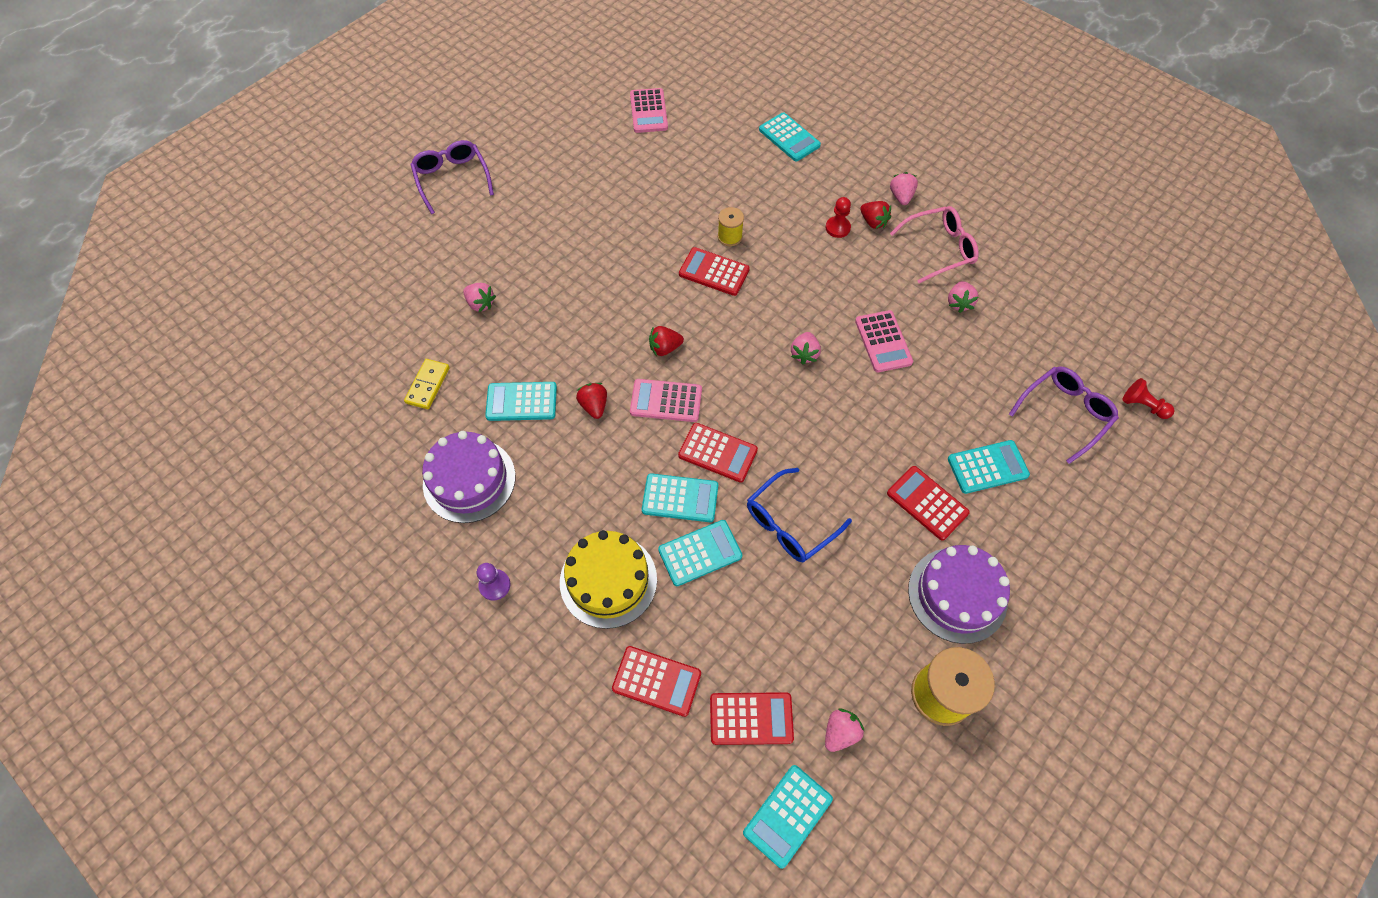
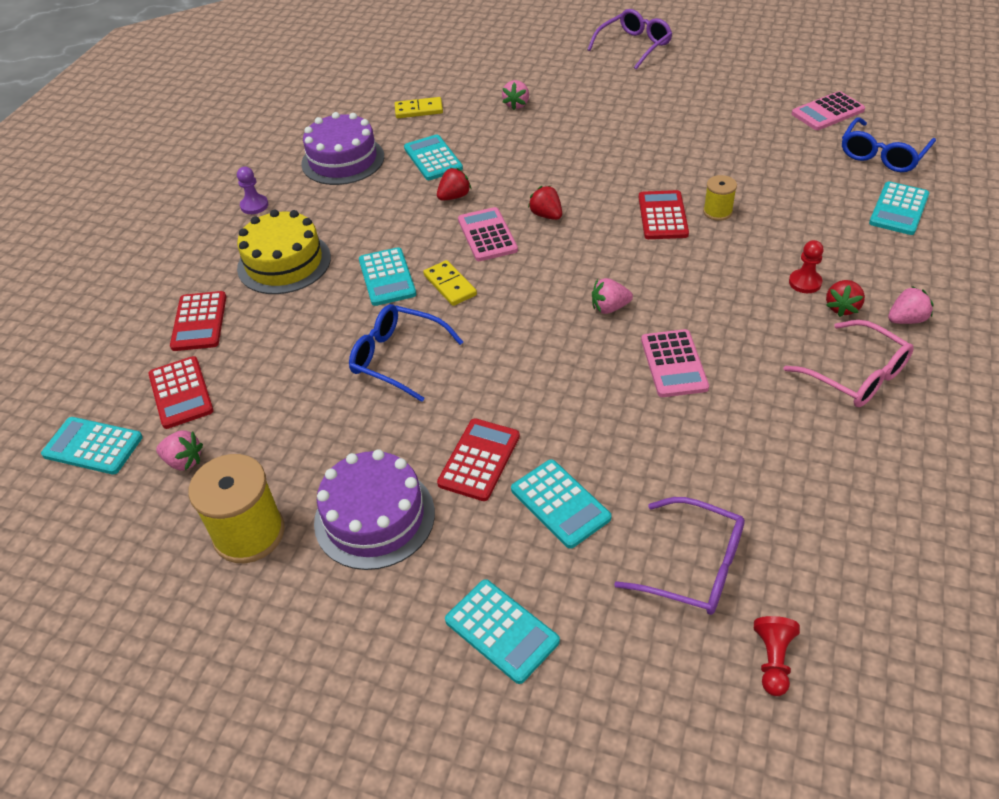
camera: 70 degrees right, 15 degrees down
(700, 553) = (336, 308): turquoise calculator -> turquoise calculator (501, 631)
(717, 453) = (450, 285): red calculator -> yellow domino
(723, 111) = (882, 155): none -> blue glasses
(883, 342) = (674, 364): pink calculator -> pink calculator turned 60 degrees counterclockwise
(959, 303) = (786, 415): pink strawberry -> none

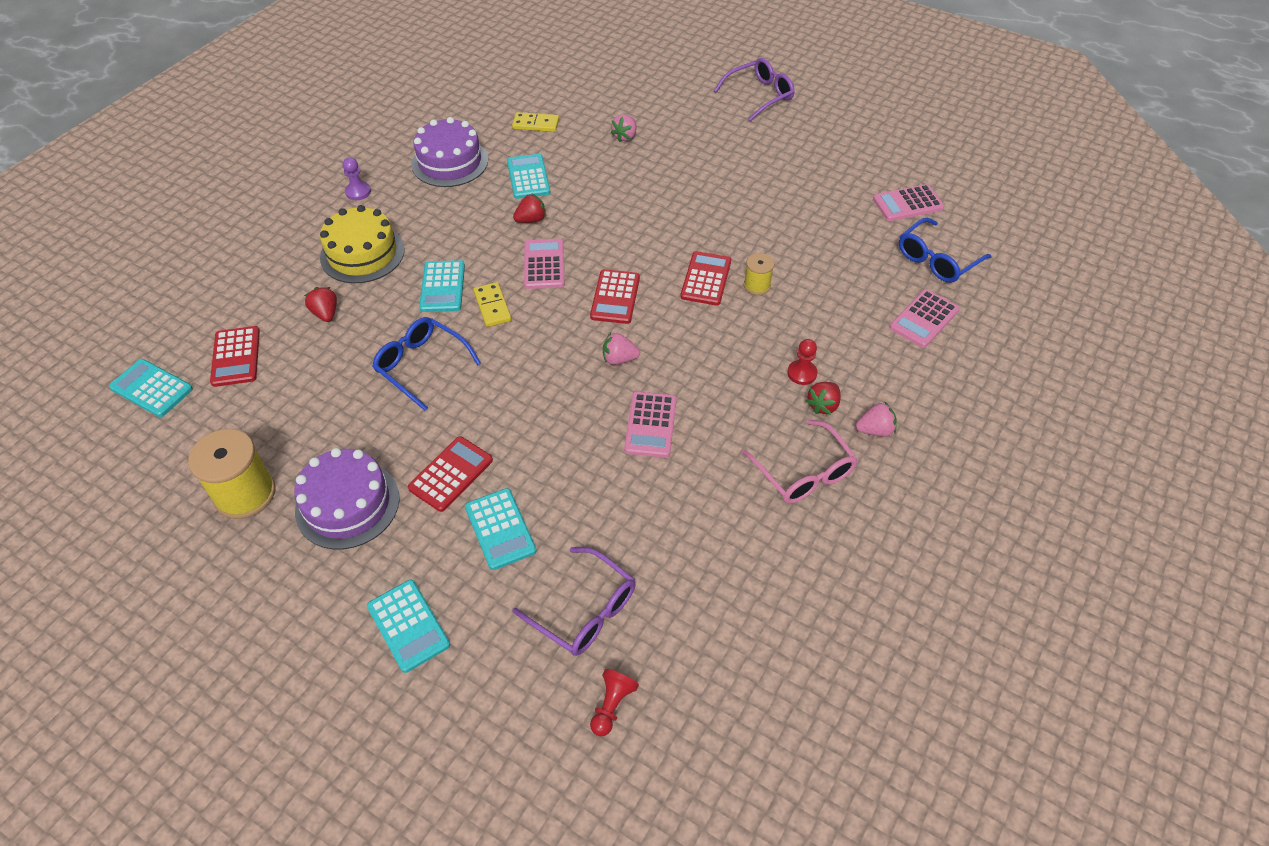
camera: 10 degrees right, 5 degrees up
(184, 461) = (217, 418): pink strawberry -> none
(199, 322) = (273, 294): red calculator -> red calculator (615, 297)
(546, 215) = (603, 256): red strawberry -> red strawberry (326, 313)
(899, 209) = (924, 319): turquoise calculator -> pink calculator

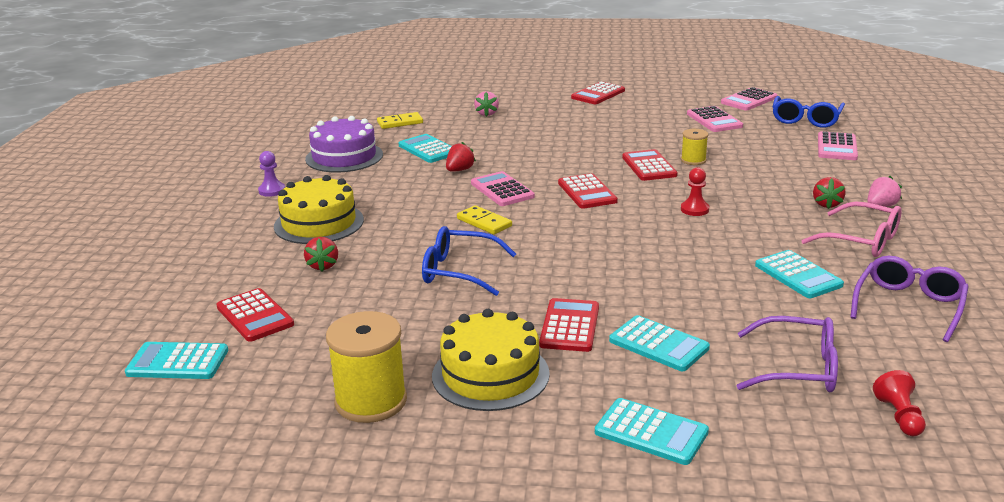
camera: 25 degrees left, 25 degrees down
(326, 313) = (323, 266): red strawberry -> red strawberry turned 135 degrees counterclockwise
(347, 504) = (490, 374): purple cake -> yellow cake
(442, 287) = (423, 223): turquoise calculator -> turquoise calculator (798, 275)
(619, 359) = (634, 222): pink strawberry -> none
(650, 425) = (708, 249): pink calculator -> pink calculator (714, 120)
(759, 95) = (570, 75): purple glasses -> purple glasses (908, 306)
(759, 139) = (598, 94): none -> red calculator
(802, 373) = (788, 193): red pawn -> red pawn (694, 209)

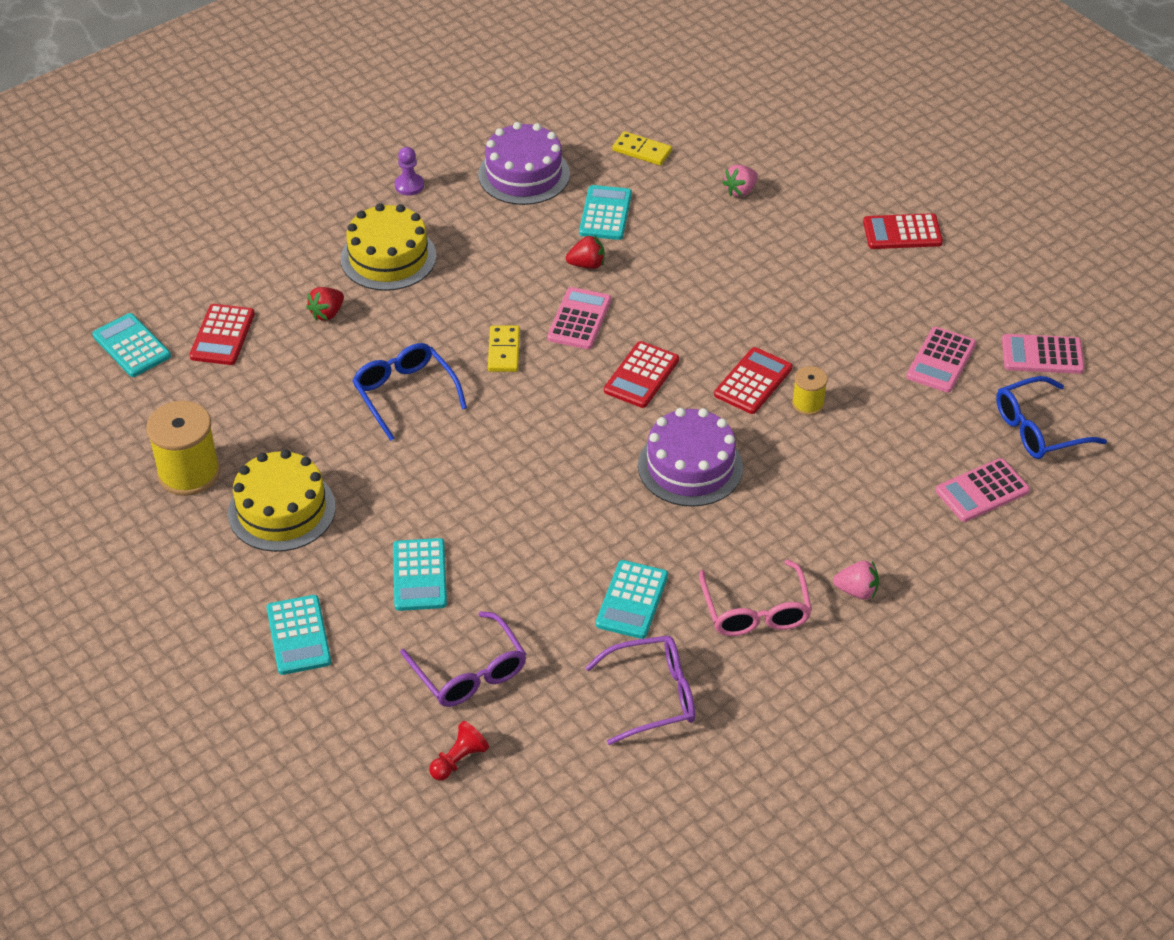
camera: 45 degrees right, 20 degrees up
(569, 326) = (392, 510): red calculator -> none
(694, 209) = (690, 466): red pawn -> purple cake
(826, 204) = (813, 550): red strawberry -> none

